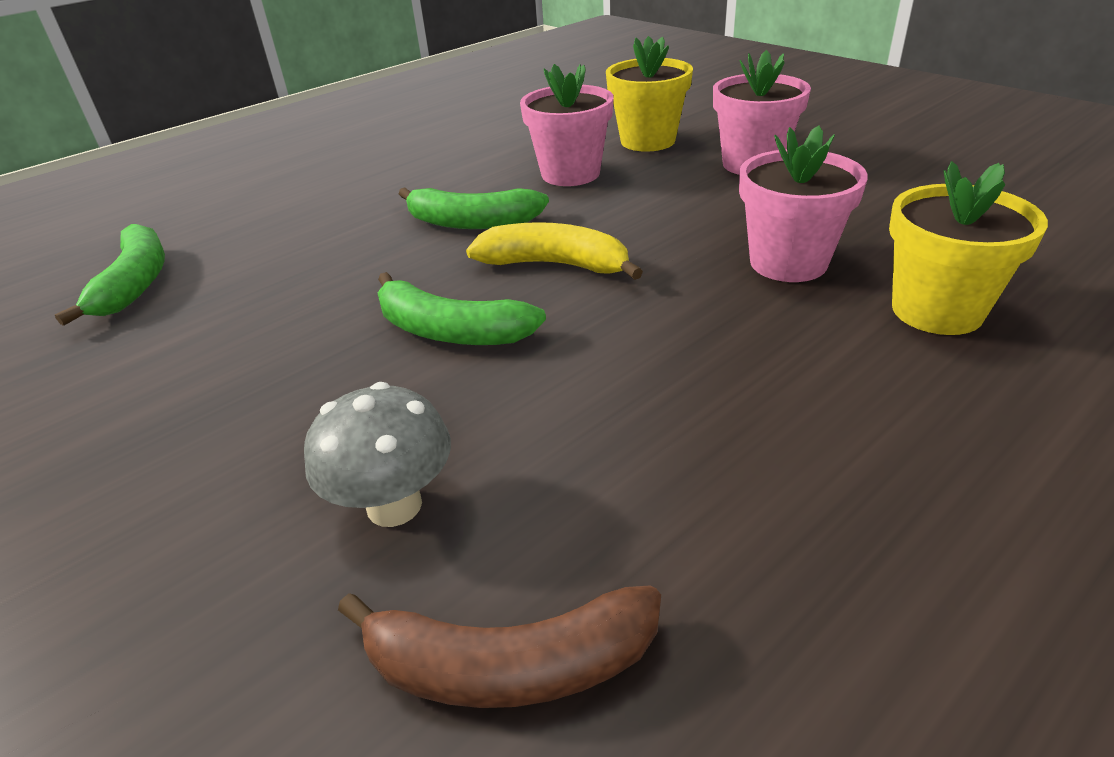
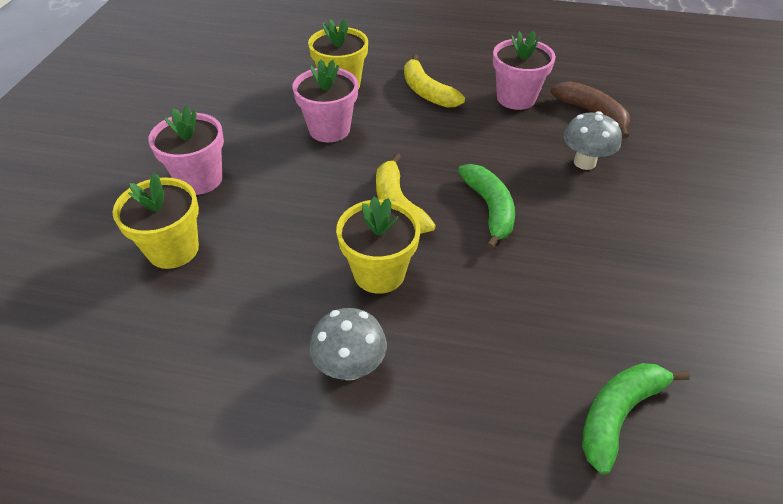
camera: 130 degrees left, 10 degrees up
(401, 184) = (350, 367): none -> grey mushroom
(472, 222) = (379, 273): green banana -> yellow flower pot
(570, 174) = (265, 263): pink flower pot -> pink flower pot (516, 98)
(841, 406) = (427, 92): none -> yellow banana

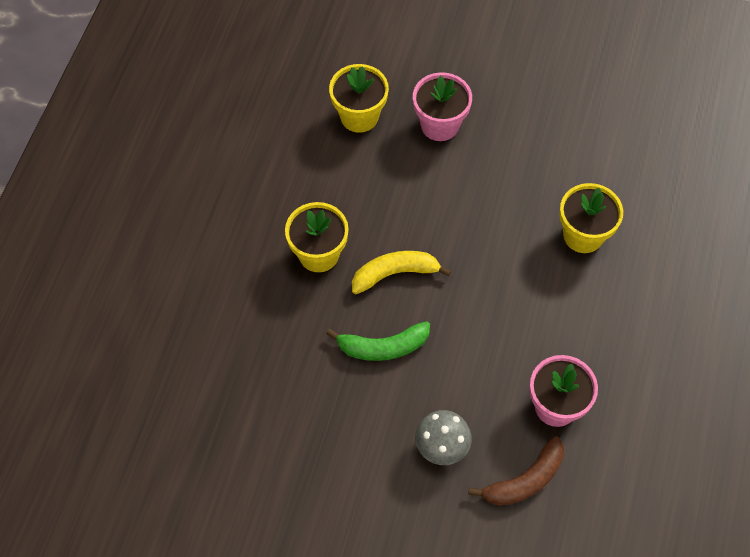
camera: 95 degrees right, 15 degrees up
(329, 129) = (506, 223): pink flower pot -> none
(350, 367) = (237, 231): grey mushroom -> none
(427, 92) = (570, 317): yellow banana -> none
(618, 414) = (174, 392): green banana -> none

